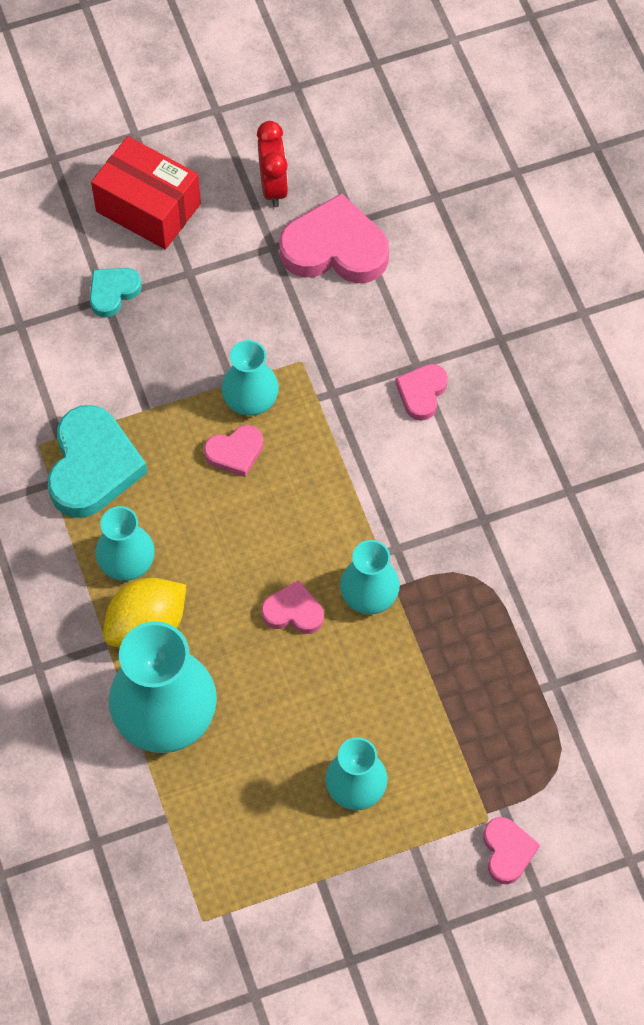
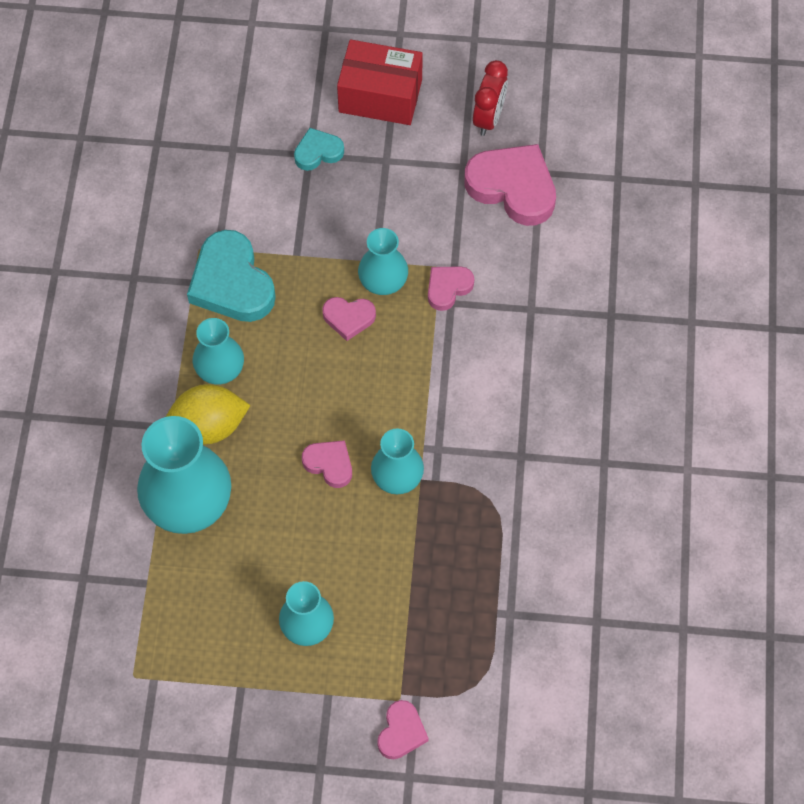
camera: 25 degrees right, 0 degrees up
(93, 466) = (232, 283): turquoise heart -> turquoise heart turned 120 degrees clockwise
(148, 207) = (380, 96): red box -> red box turned 45 degrees counterclockwise
(422, 393) = (523, 332): pink heart -> pink heart (448, 288)

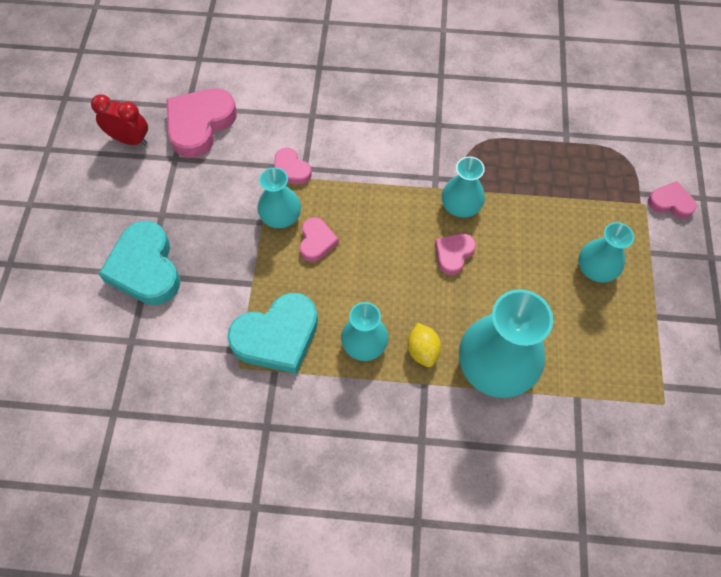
camera: 90 degrees left, 0 degrees up
(209, 426) = (422, 350): yellow lemon -> yellow lemon, size x0.61
(318, 152) = (145, 268): turquoise heart -> turquoise heart, size x1.89
(380, 96) = (93, 219): red box -> none

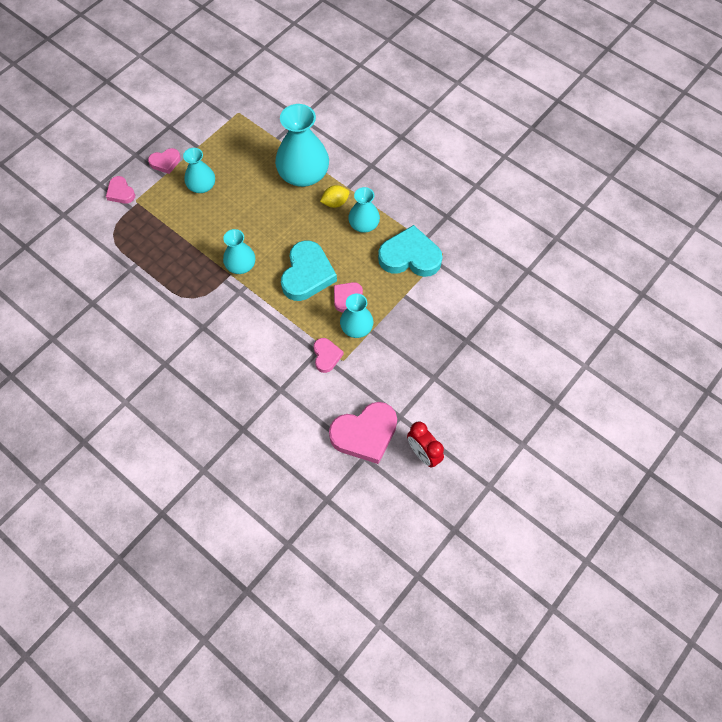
camera: 145 degrees left, 0 degrees up
(145, 268) = (465, 345): turquoise heart -> turquoise heart (307, 274)
(422, 350) = (335, 203): yellow lemon -> yellow lemon turned 45 degrees clockwise
(453, 254) = (272, 240): pink heart -> pink heart (165, 162)

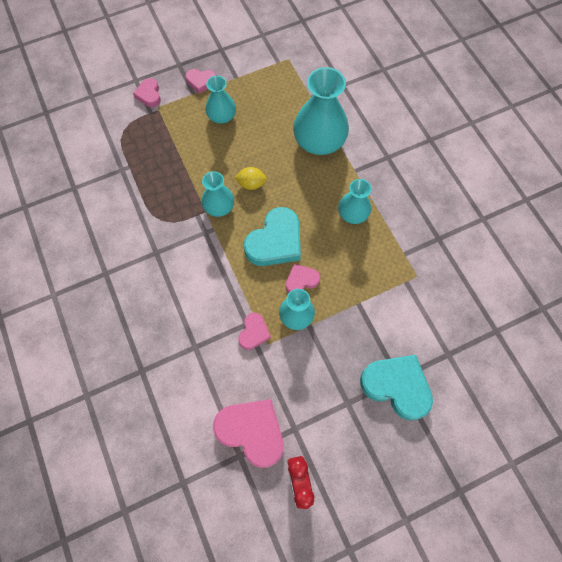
camera: 25 degrees right, 5 degrees up
(335, 203) = (335, 181): yellow lemon -> yellow lemon (251, 184)
(365, 434) = (252, 431): pink heart -> pink heart turned 150 degrees counterclockwise
(410, 256) = (382, 265): turquoise heart -> turquoise heart (396, 386)

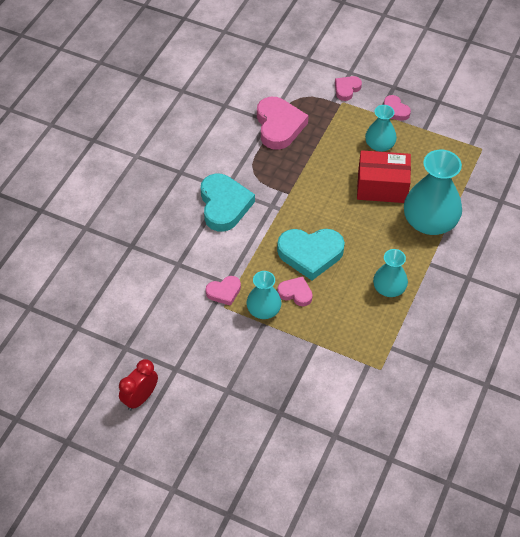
camera: 50 degrees right, 15 degrees down
(219, 206) = (301, 199): turquoise vase -> none
(251, 184) = (342, 205): yellow lemon -> none
(252, 431) = (149, 343): pink heart -> pink heart (279, 126)
(260, 145) = (382, 187): none -> red box
(396, 386) = (272, 415): turquoise heart -> turquoise heart (224, 205)

